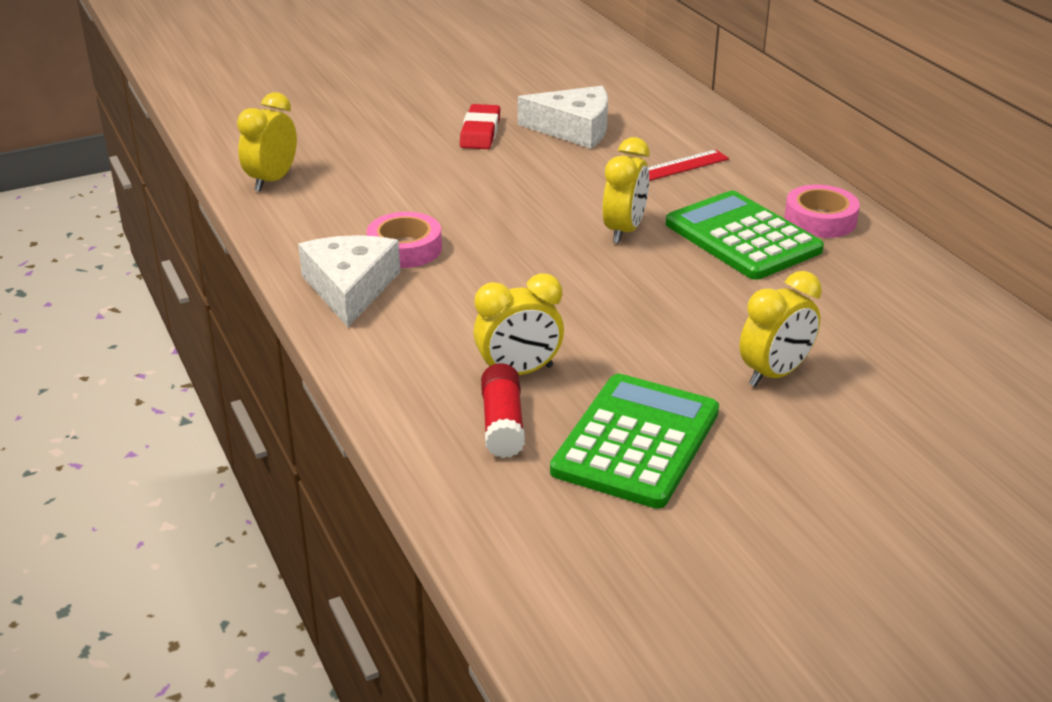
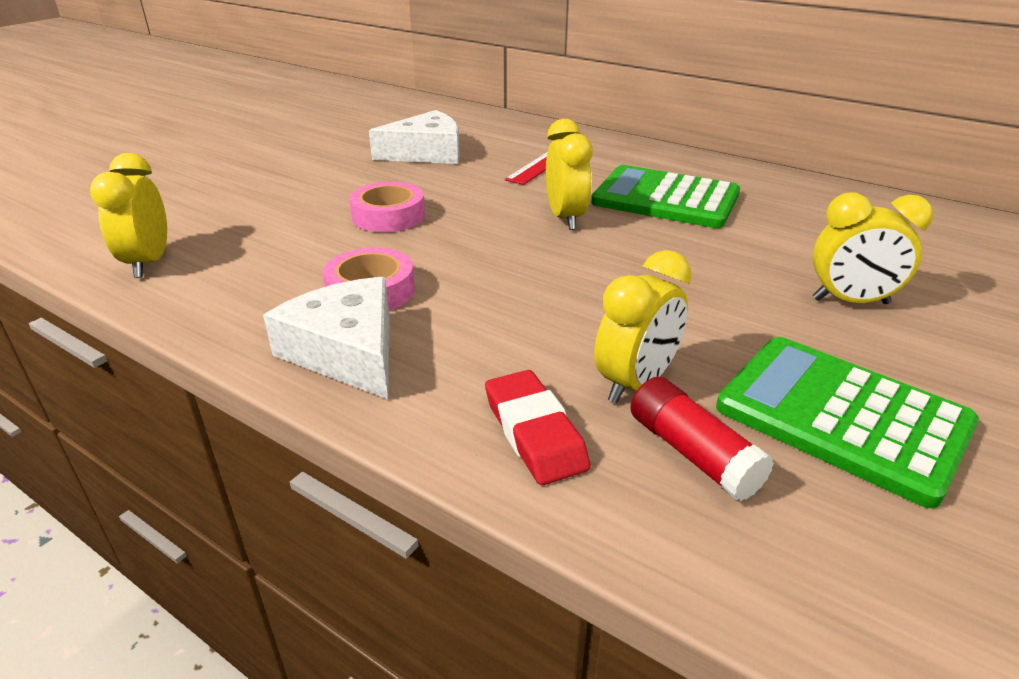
camera: 30 degrees left, 0 degrees up
(480, 132) = (343, 172): red eraser -> red eraser (534, 432)
(636, 441) = (842, 416): green calculator -> green calculator turned 45 degrees counterclockwise
(774, 374) = (850, 301): yellow clock -> yellow clock turned 75 degrees clockwise
(820, 220) = (702, 173): pink tape -> pink tape (388, 216)

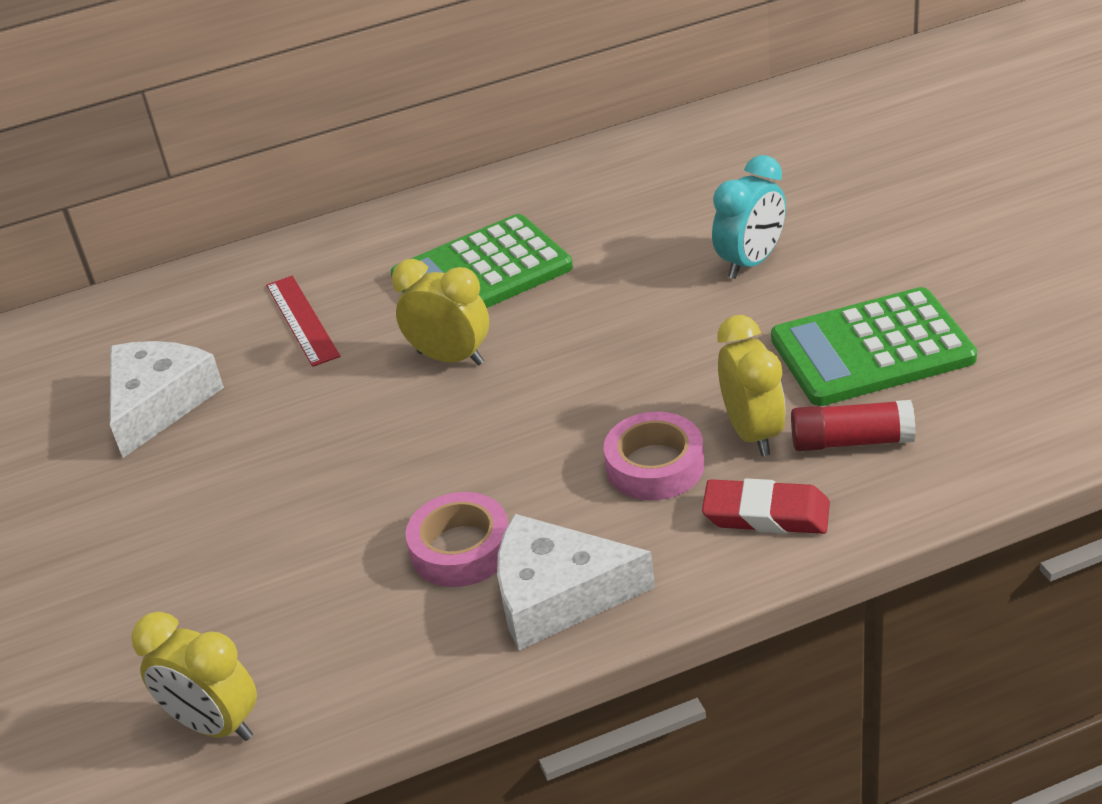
camera: 50 degrees left, 5 degrees up
(388, 216) = (303, 488): pink tape -> pink tape (655, 466)
(850, 301) = (751, 262): yellow clock -> turquoise clock

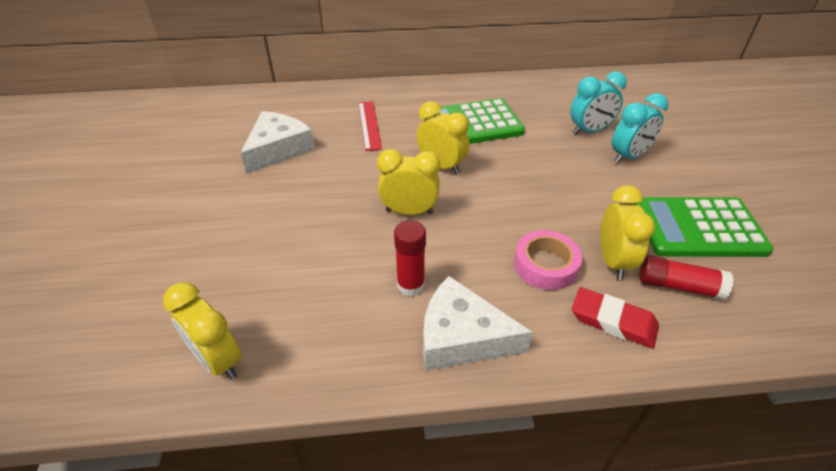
camera: 10 degrees right, 5 degrees up
(422, 444) = (409, 211): none -> yellow clock
(461, 549) = (410, 285): pink tape -> red glue stick
(680, 234) = (589, 131): none -> turquoise clock

